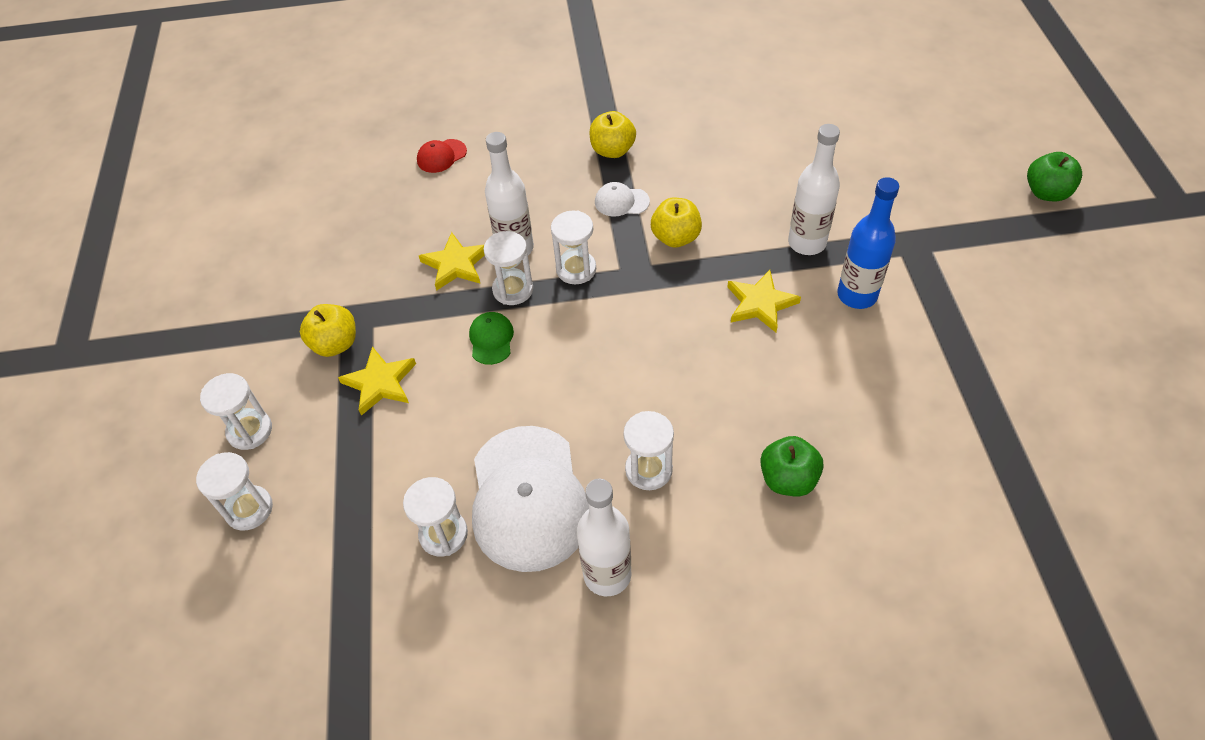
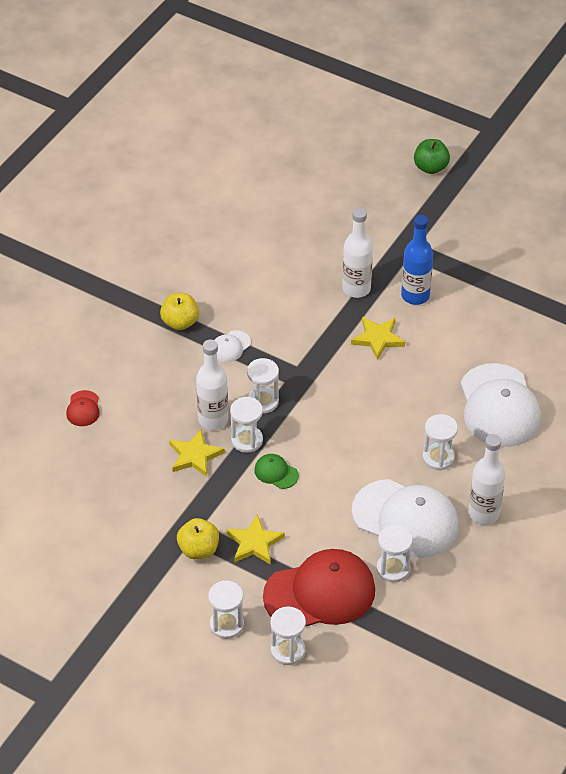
camera: 55 degrees left, 5 degrees down
(354, 486) = (320, 593): none -> red cap
(676, 238) = (288, 341): yellow apple -> none
(788, 479) = (499, 406): green apple -> white cap

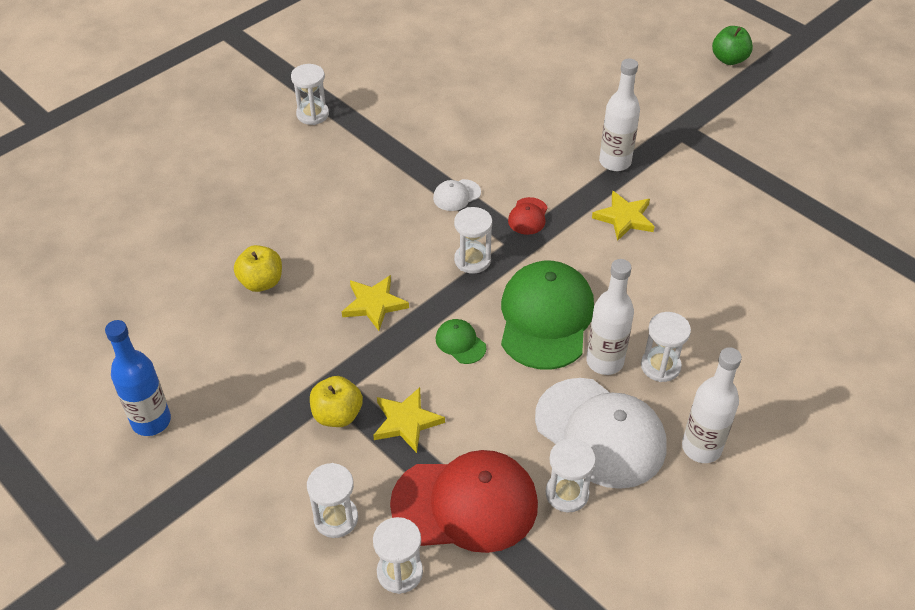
camera: 15 degrees right, 0 degrees up
(83, 409) = (272, 229): red cap -> red cap (528, 216)
(180, 322) = (411, 161): yellow apple -> yellow apple (261, 282)
(213, 420) = (409, 269): white bottle -> white bottle (604, 361)
(247, 440) = (439, 299): white hourglass -> white hourglass (312, 114)
(338, 438) = (546, 318): none -> green cap
(415, 296) = (679, 181): blue bottle -> blue bottle (151, 421)
(499, 406) = (750, 320): white cap -> none

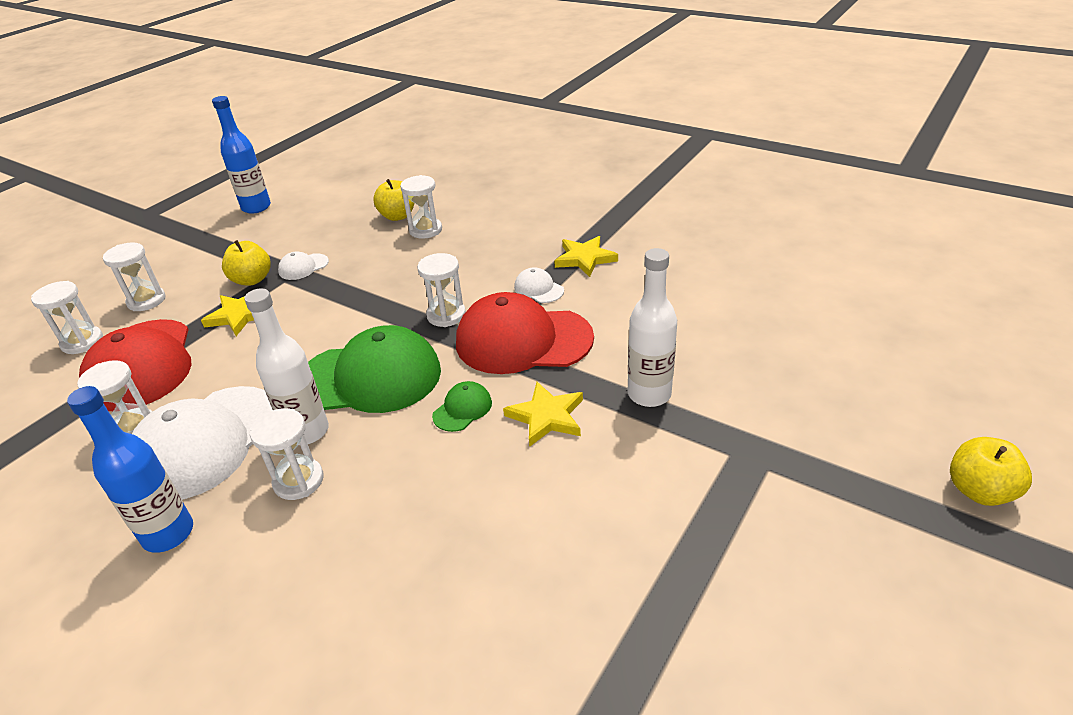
camera: 80 degrees right, 10 degrees down
(312, 114) = (617, 193): white hourglass -> white hourglass (425, 230)
(332, 368) = (303, 267): none -> white cap
(374, 304) = (379, 272): yellow star -> yellow star (585, 258)
(460, 343) = (333, 328): green cap -> green cap (462, 409)
(528, 216) = (523, 340): red cap -> red cap, size x2.33
(701, 447) = (168, 534): white bottle -> blue bottle
(729, 59) = (979, 491): green apple -> yellow apple

